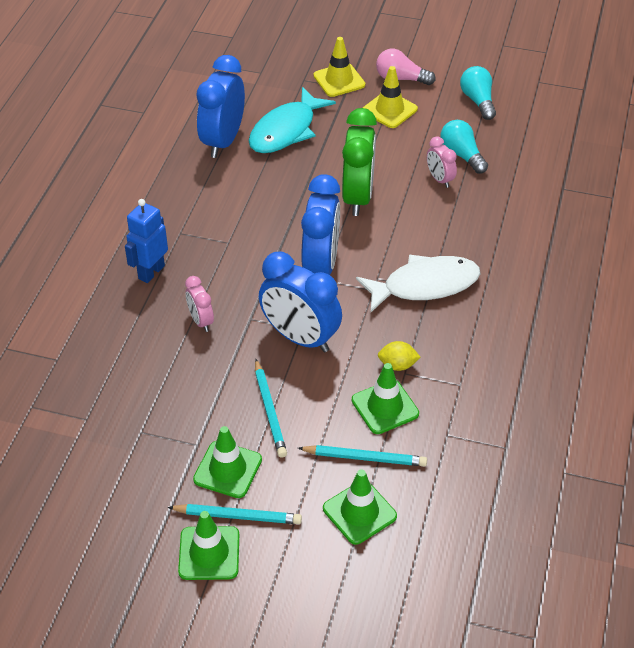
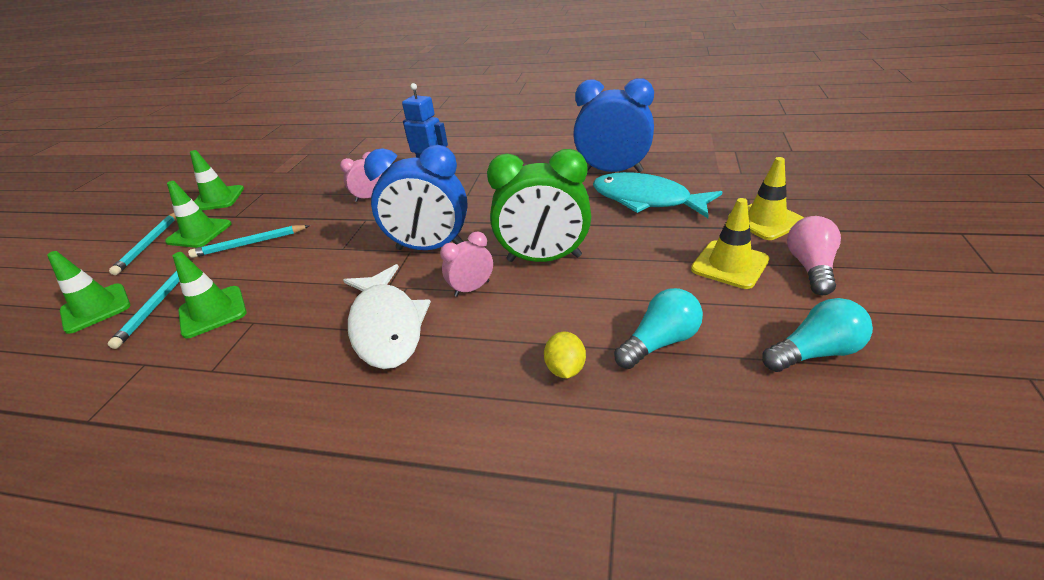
camera: 90 degrees right, 10 degrees down
(209, 553) = (125, 237): green traffic cone -> green traffic cone (217, 199)
(300, 338) = (331, 248): blue clock -> none
(397, 365) = (266, 315): yellow lemon -> yellow lemon (565, 369)
(439, 179) = (595, 323): pink clock -> pink clock (472, 288)

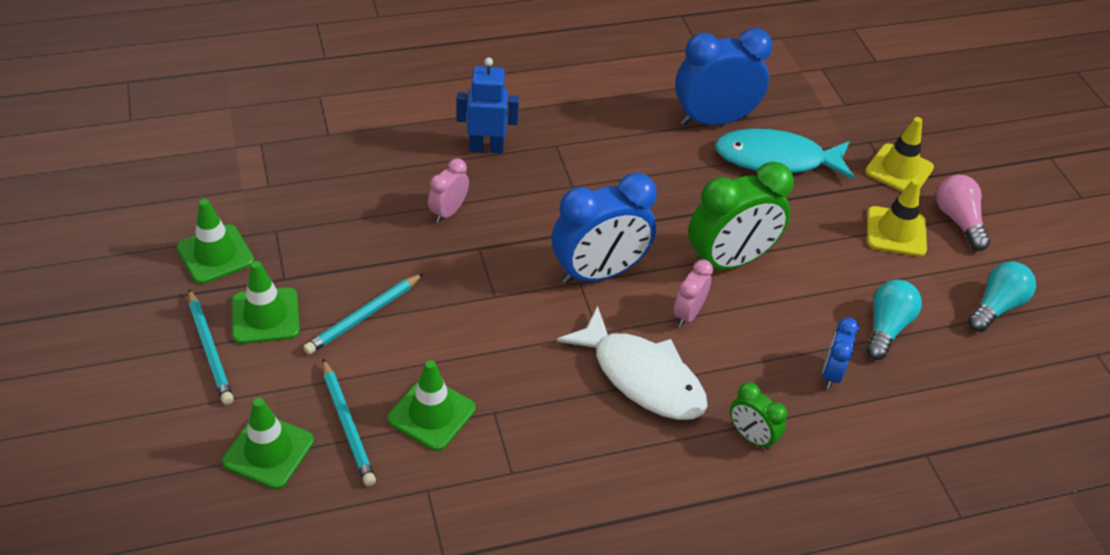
camera: 35 degrees left, 10 degrees up
(432, 404) = (751, 436): none -> green clock
(565, 369) = (831, 373): yellow lemon -> blue clock

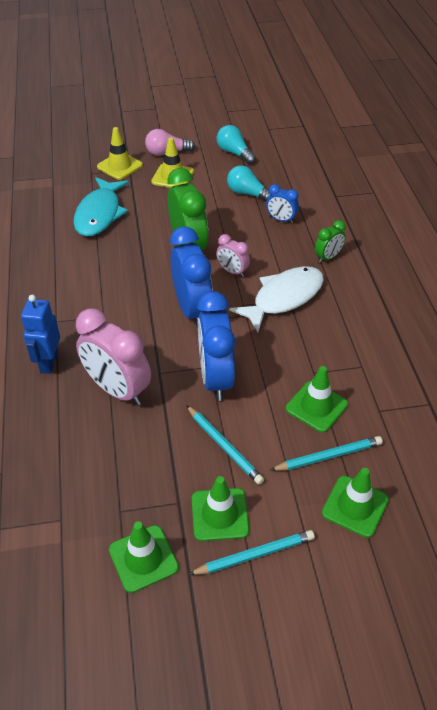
camera: 80 degrees left, 0 degrees up
(448, 212) = (118, 390): pink clock -> pink clock, size x1.98
(713, 120) = (51, 237): blue clock -> blue clock (216, 378)

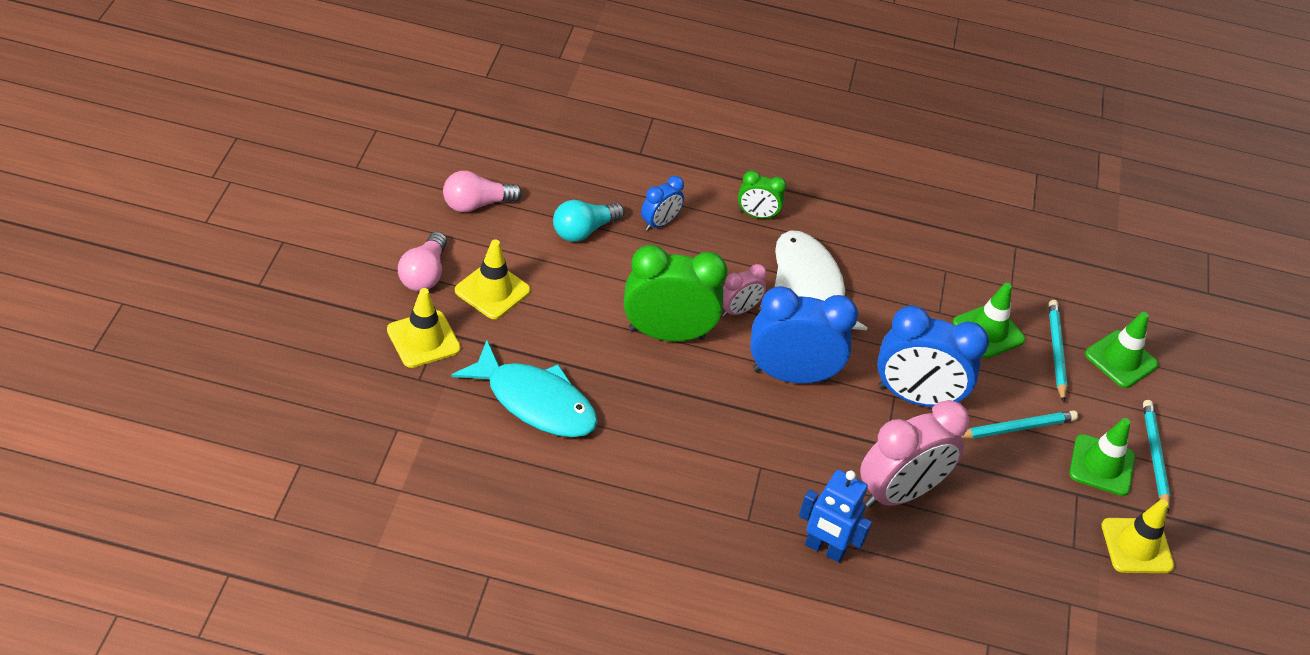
camera: 75 degrees left, 0 degrees up
(143, 558) = (1137, 546): green traffic cone -> yellow traffic cone
(234, 153) = (476, 204): turquoise light bulb -> pink light bulb
(328, 257) = (756, 215): green clock -> green clock turned 120 degrees clockwise

